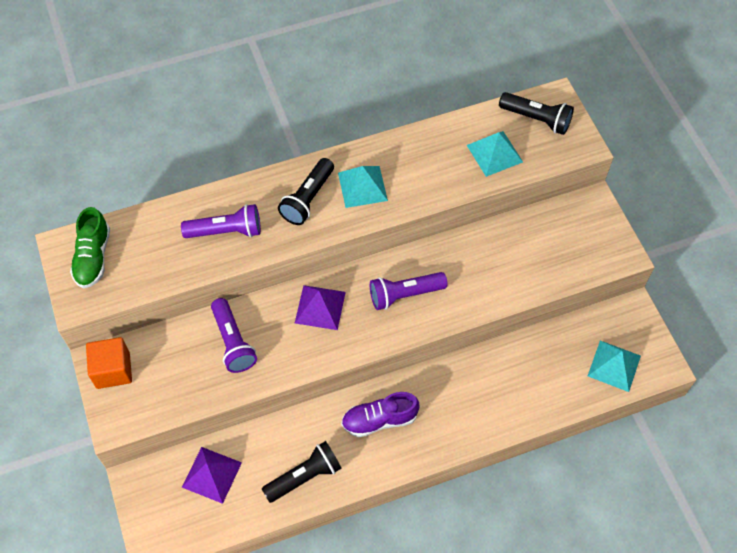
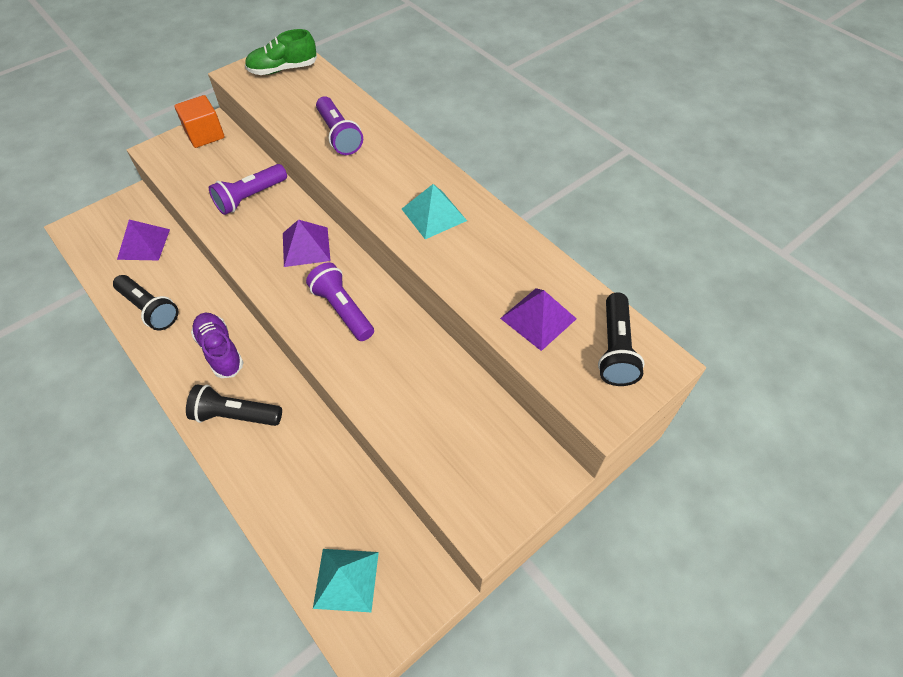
camera: 70 degrees right, 5 degrees down
(308, 199) = (399, 178): black flashlight -> black flashlight (235, 415)
(494, 153) = (538, 318): turquoise pyramid -> purple pyramid

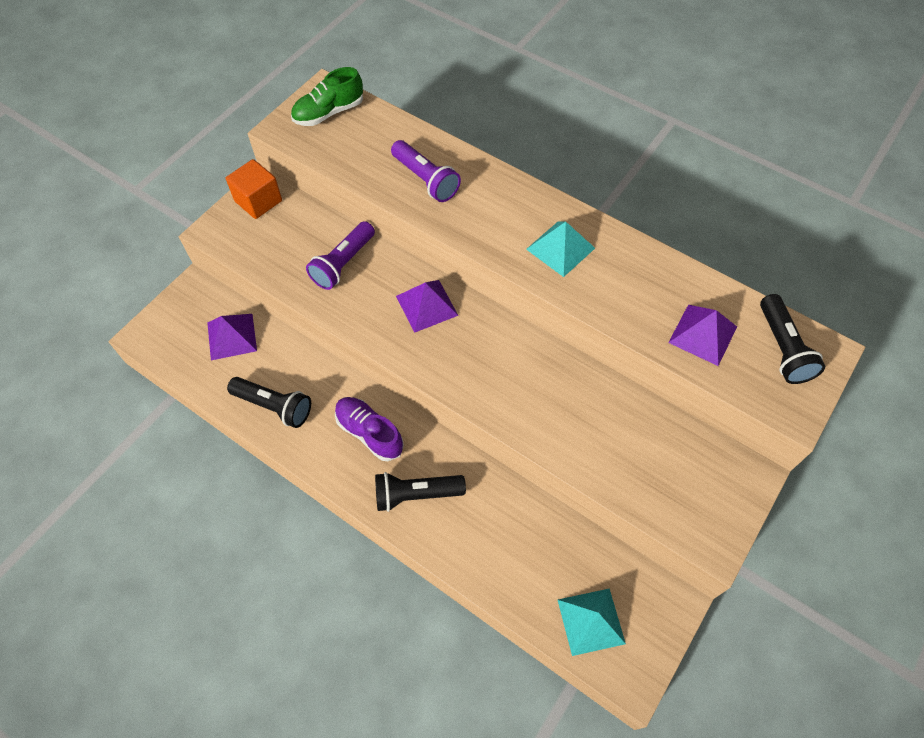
camera: 15 degrees left, 5 degrees up
(342, 309) = (494, 364): purple flashlight -> none

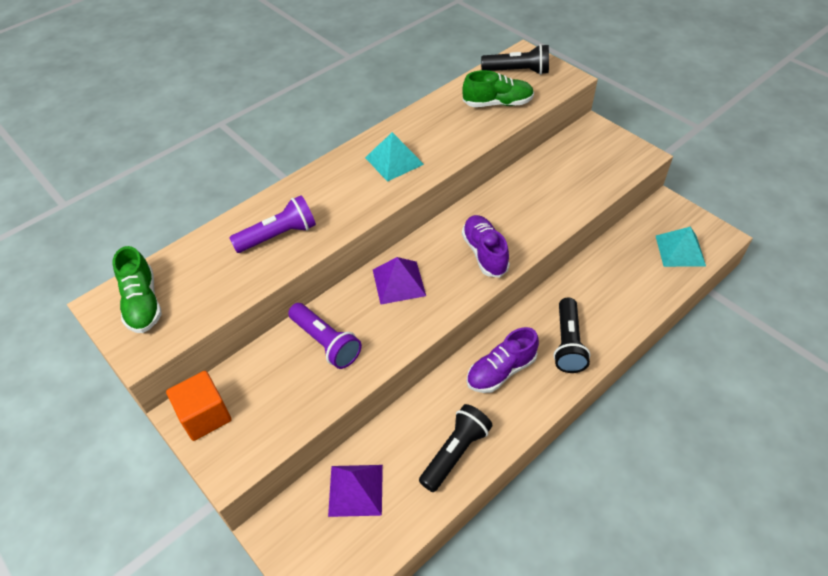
camera: 75 degrees left, 10 degrees down
(485, 376) = (484, 253): none -> purple shoe
(703, 334) = (497, 103): purple pyramid -> green shoe

